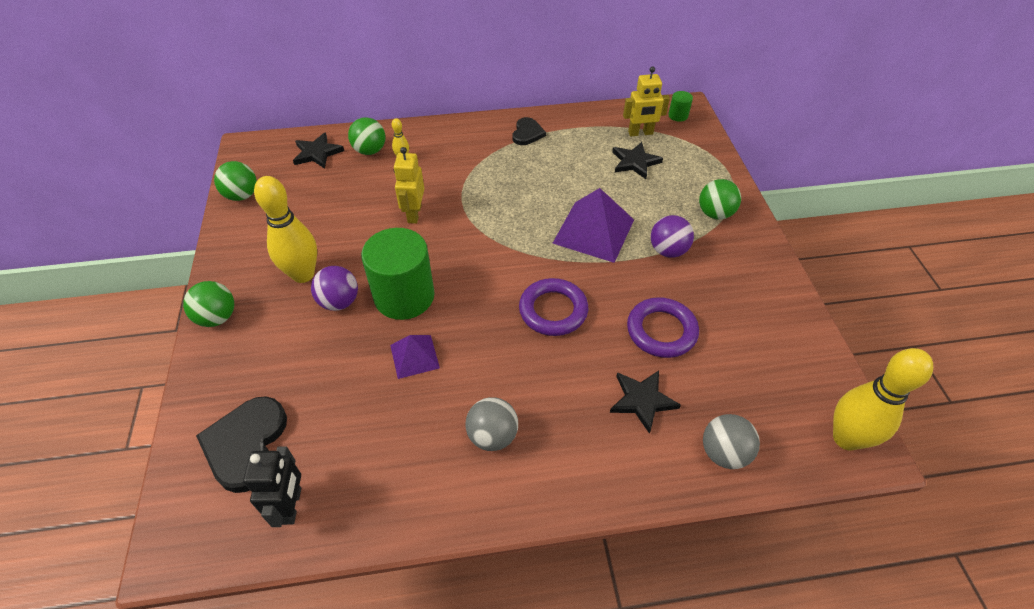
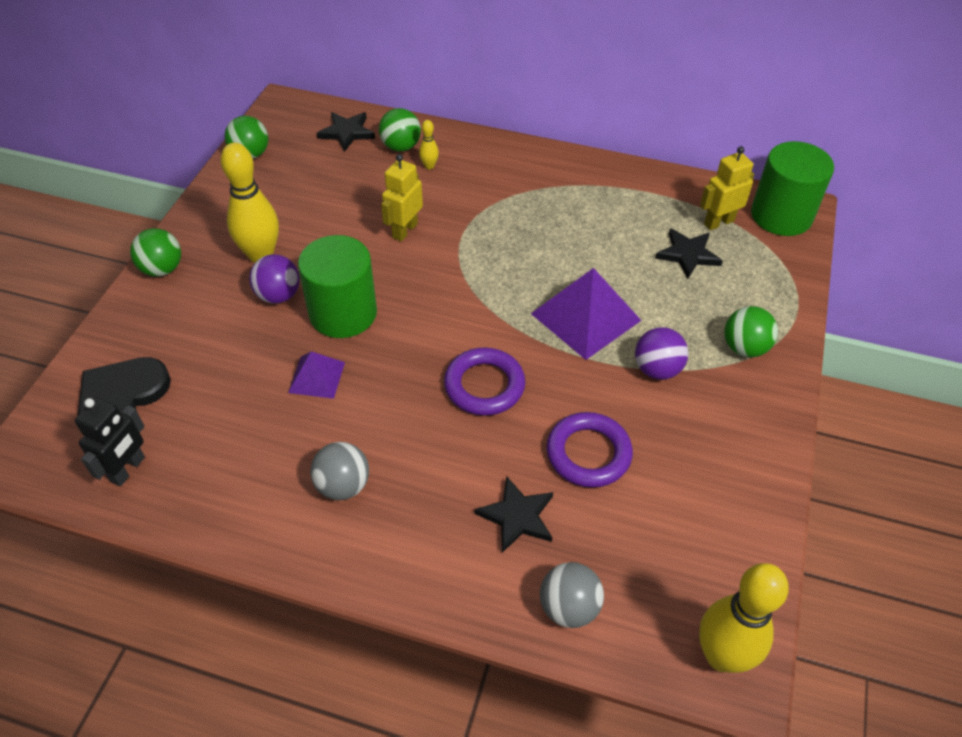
camera: 25 degrees right, 0 degrees up
(527, 133) = (583, 180): black heart -> none
(640, 133) = (718, 222): yellow robot -> yellow robot turned 135 degrees clockwise
(678, 115) = (781, 215): green cylinder -> green cylinder, size x2.36

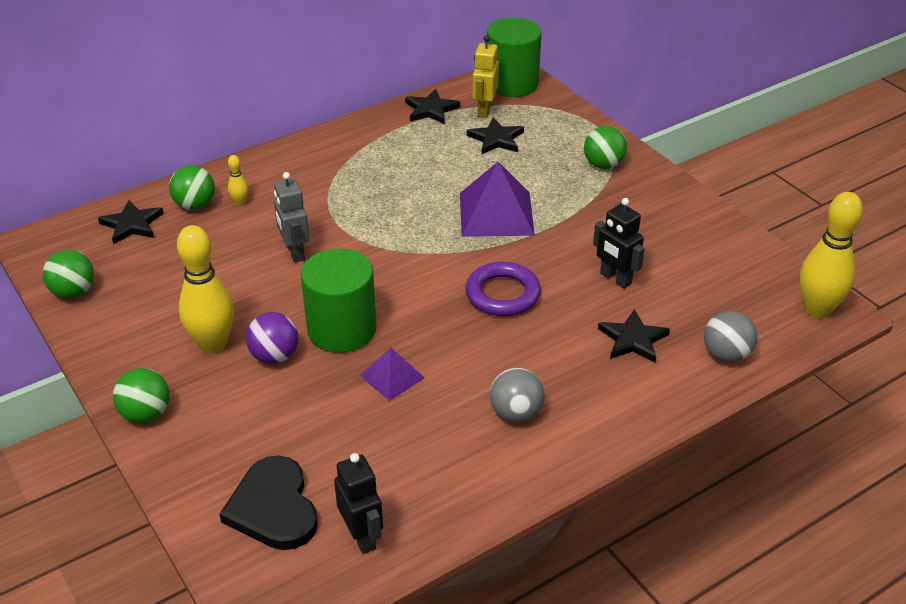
camera: 50 degrees left, 10 degrees down
(404, 230) = (294, 252): yellow robot -> grey robot
(588, 453) = (615, 279): purple ring -> black robot
(657, 369) = (579, 210): purple ball -> none
(675, 191) = (431, 109): none -> black star

